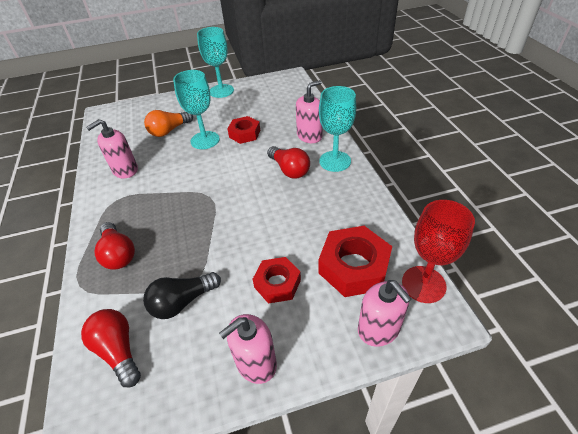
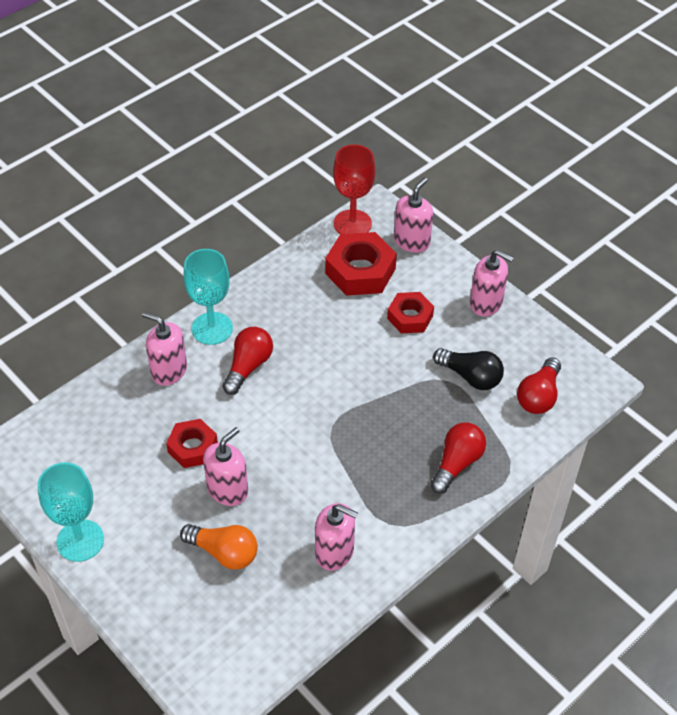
camera: 120 degrees left, 5 degrees up
(205, 140) = (227, 490): turquoise goblet -> pink soap dispenser

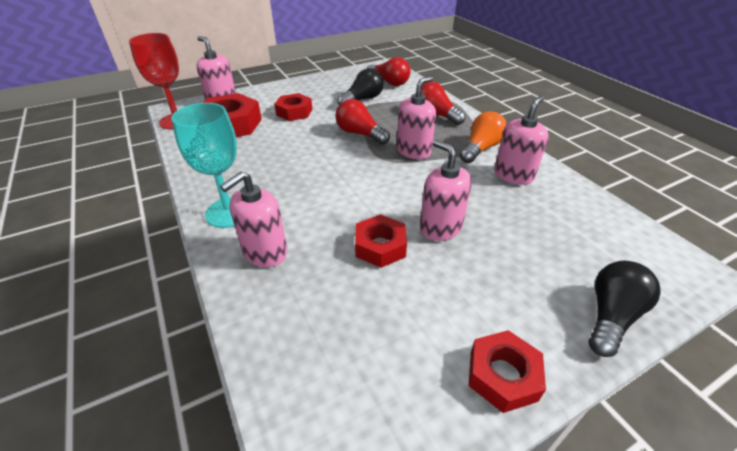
camera: 75 degrees left, 10 degrees down
(80, 540) = (502, 375): turquoise goblet -> red nut
(145, 618) = (611, 316): none -> black light bulb
(224, 552) = (516, 240): orange light bulb -> orange light bulb (480, 148)
(248, 366) = (294, 195): red light bulb -> red light bulb (360, 134)
(486, 303) = (302, 86): pink soap dispenser -> pink soap dispenser (413, 151)

